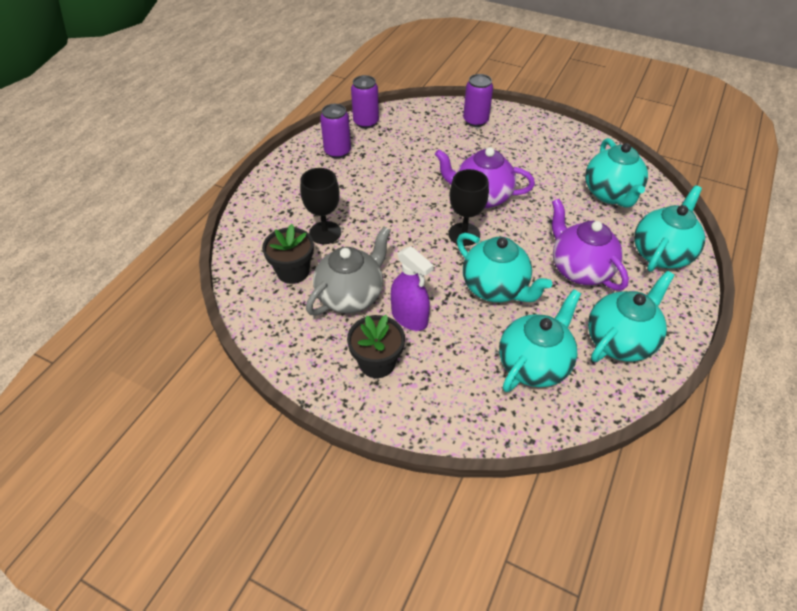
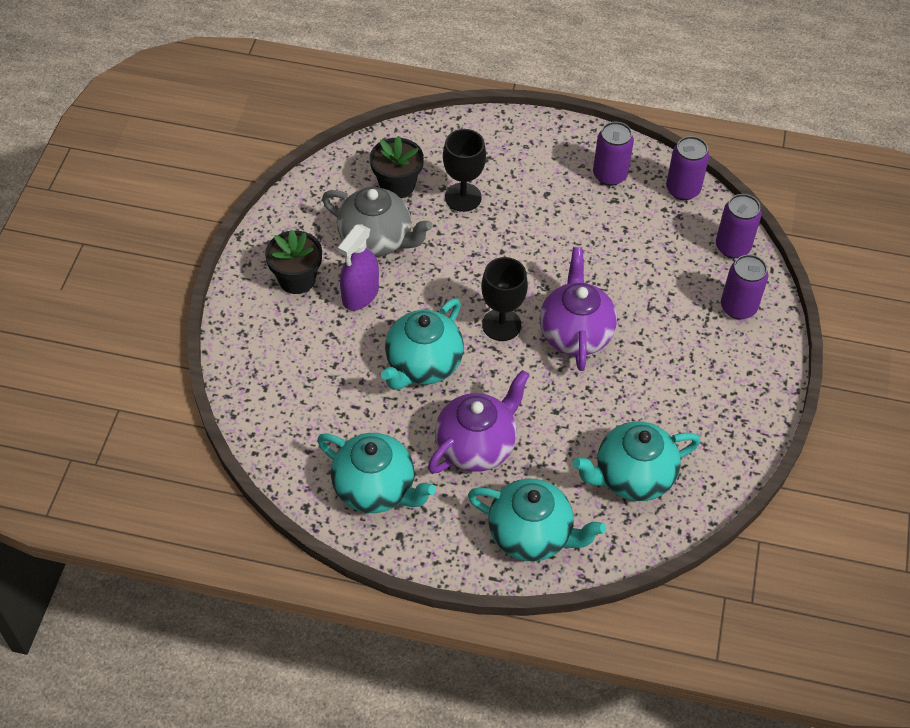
camera: 75 degrees right, 5 degrees up
(424, 112) = (732, 247): none -> purple can
(534, 364) = (324, 410): turquoise teapot -> none

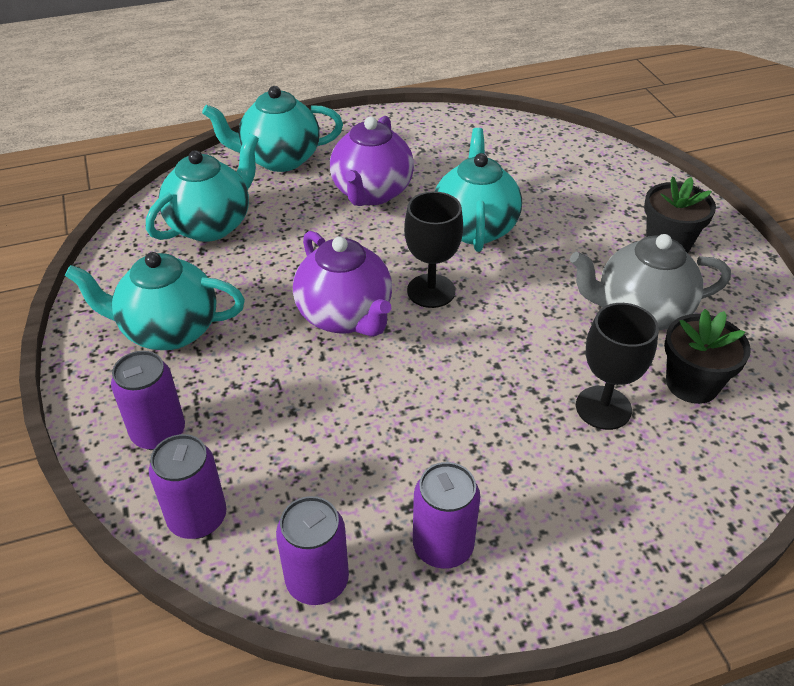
camera: 150 degrees right, 10 degrees down
(360, 295) = (595, 256): purple spray bottle -> none
(376, 489) = (429, 140): turquoise teapot -> turquoise teapot (168, 330)

